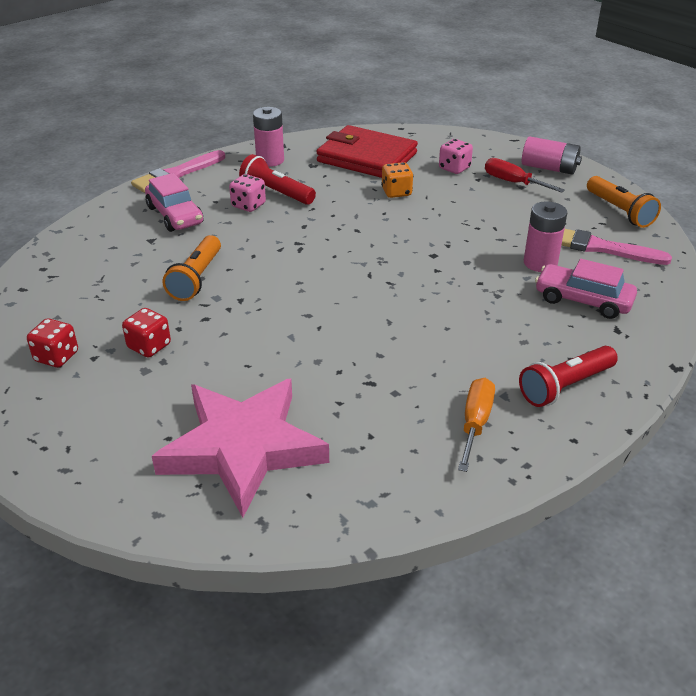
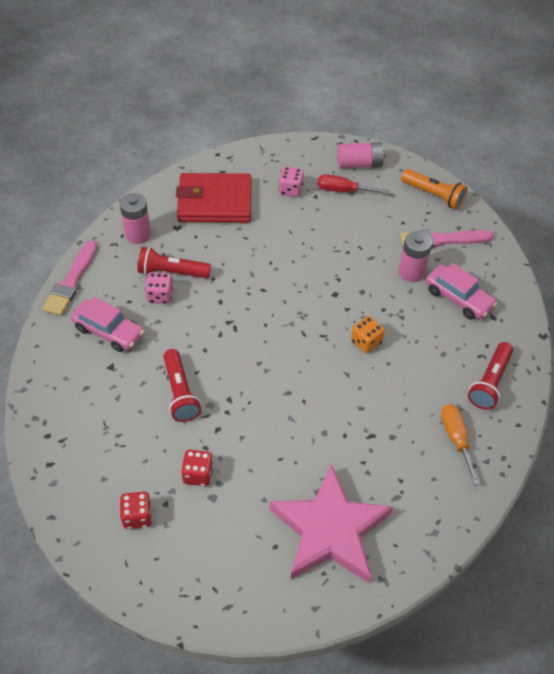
camera: 30 degrees left, 15 degrees up
(196, 278) = (180, 392): orange flashlight -> red flashlight
(396, 192) = (265, 235): orange dice -> orange dice (366, 342)
(583, 300) = (458, 298): pink car -> pink car turned 135 degrees counterclockwise

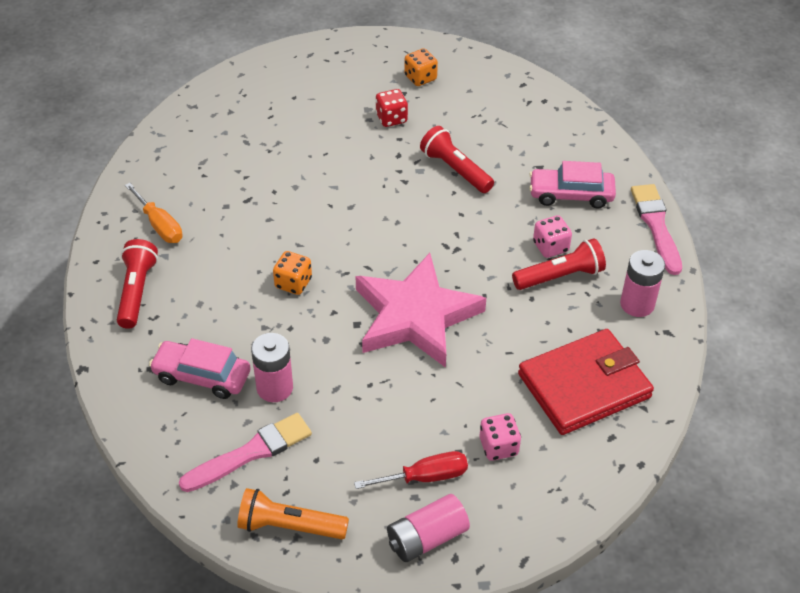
camera: 155 degrees right, 5 degrees down
(137, 516) = (420, 78): red dice -> orange dice
(329, 530) = (253, 120): pink star -> pink star (415, 316)

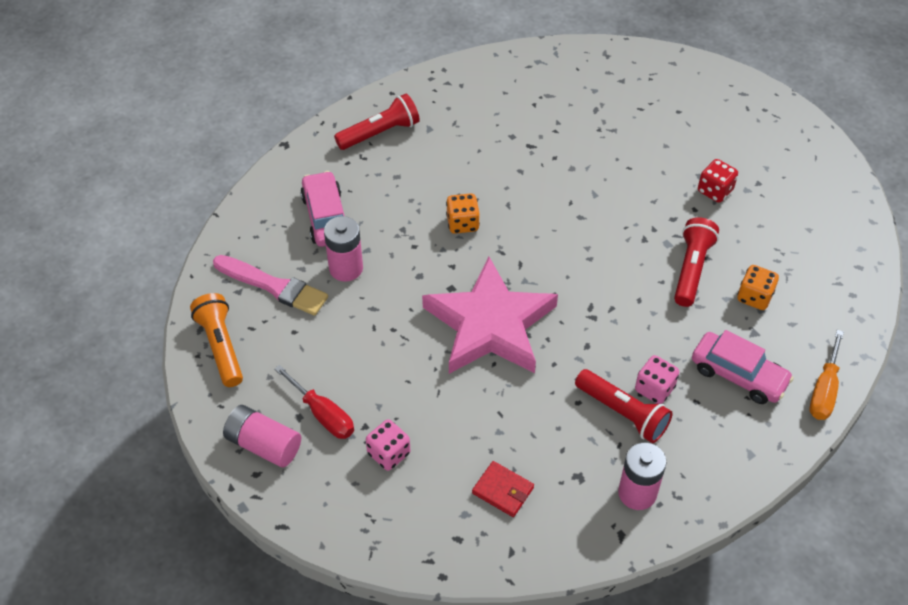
camera: 60 degrees right, 5 degrees up
(159, 225) = (457, 108): orange screwdriver -> orange screwdriver (824, 390)
(420, 78) = (789, 185): orange dice -> orange dice (754, 297)
(571, 195) = (738, 375): pink car -> pink car turned 150 degrees clockwise
(584, 385) = (503, 490): red wallet -> red wallet, size x0.44
(656, 225) = (758, 466): pink brush -> none

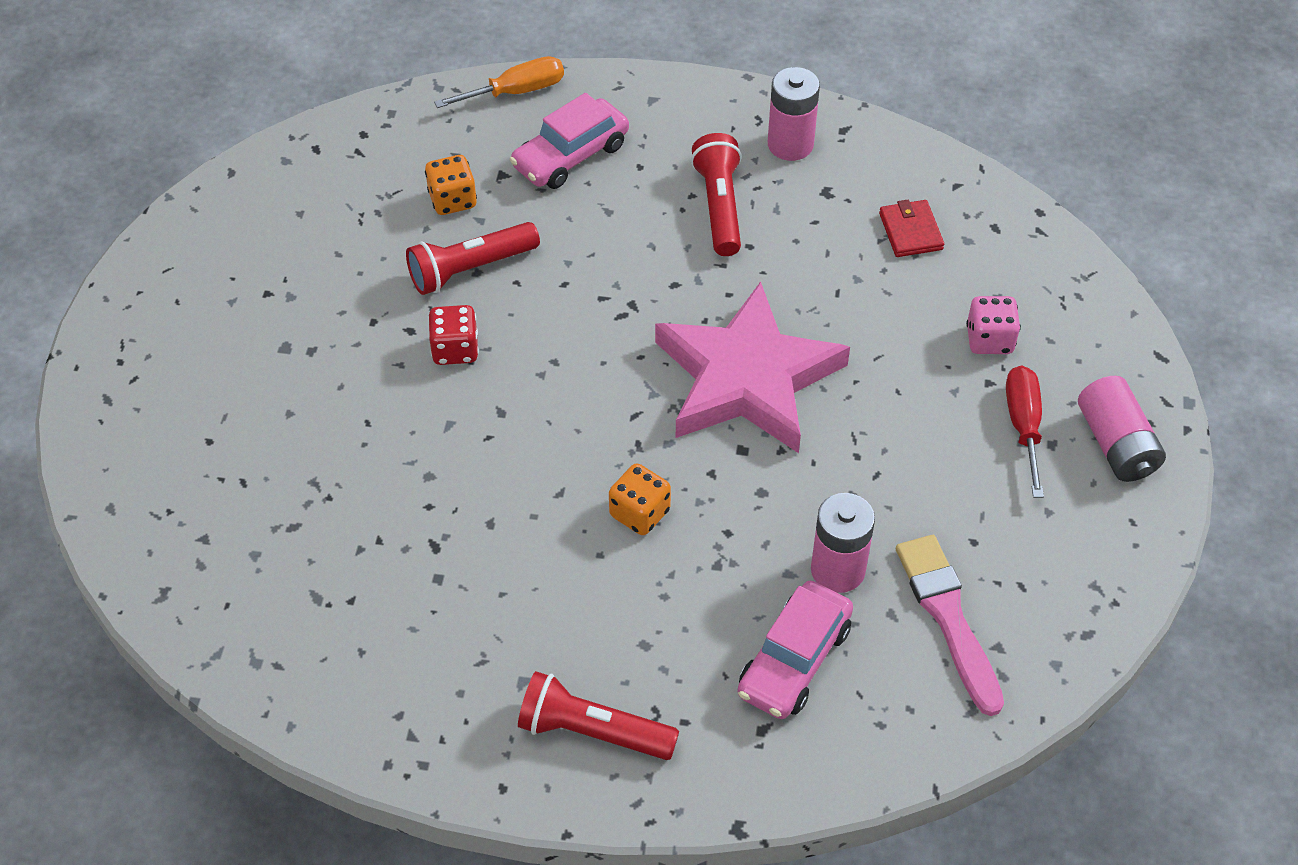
camera: 135 degrees left, 0 degrees up
(221, 346) = (1078, 590): orange flashlight -> none
(654, 388) = (662, 202): pink dice -> none
(715, 191) = (322, 321): red dice -> red dice (455, 349)
(738, 375) = (570, 156): pink car -> pink car turned 120 degrees counterclockwise

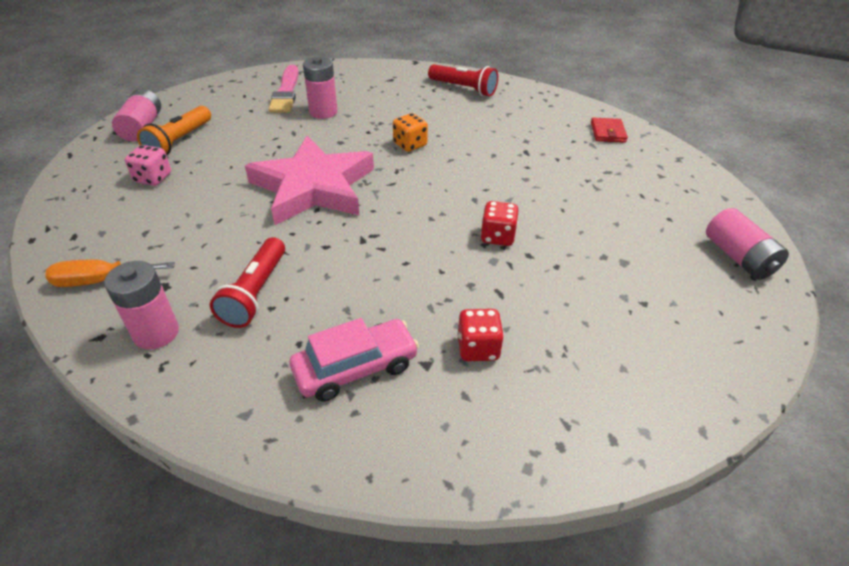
camera: 165 degrees left, 10 degrees down
(128, 389) = (738, 257): none -> pink battery
(452, 200) = (478, 348): orange dice -> red dice
(470, 269) = (475, 287): red flashlight -> none
(516, 91) = (381, 461): orange screwdriver -> orange screwdriver (100, 281)
(794, 660) = (364, 92): pink car -> none
(910, 231) = (133, 245): red wallet -> red wallet (608, 132)
(1023, 426) = (179, 141): red screwdriver -> orange flashlight

